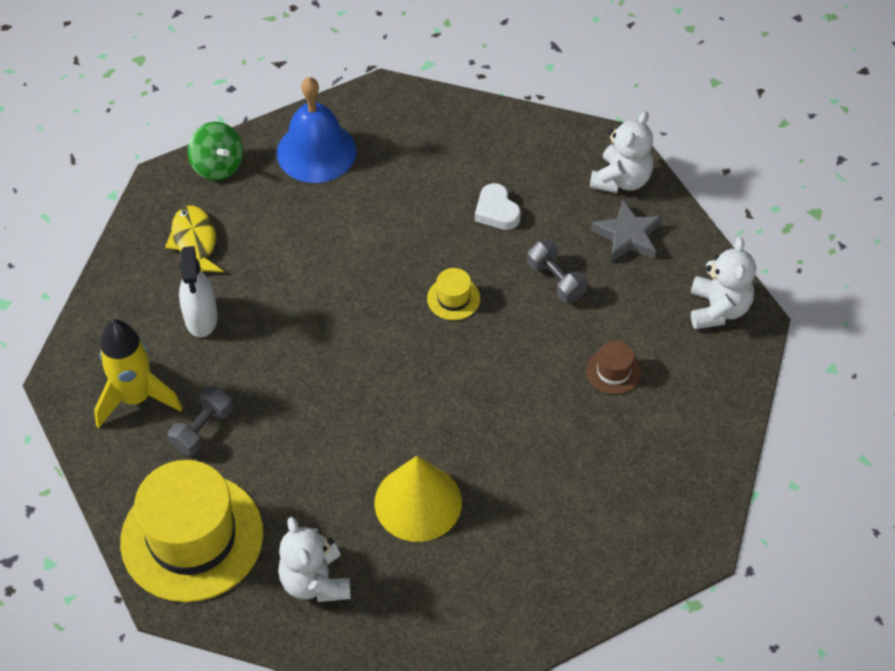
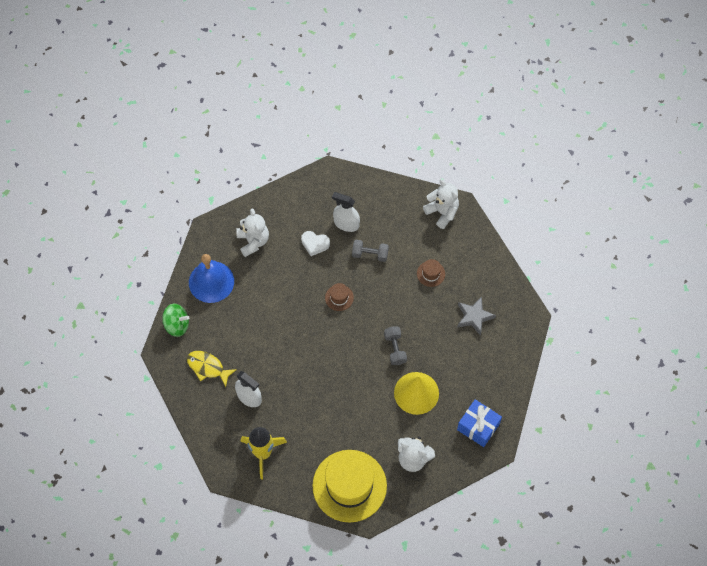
camera: 45 degrees left, 10 degrees up
(202, 429) = (304, 441): grey dumbbell -> grey dumbbell (395, 349)
(453, 298) = (339, 297): yellow hat -> brown hat
(453, 624) = (478, 427): none -> blue gift
(566, 220) = (346, 224): none -> white spray bottle
(621, 180) = (348, 186): white teddy bear -> white teddy bear (253, 241)
(627, 236) = (377, 210): grey star -> grey star (474, 317)

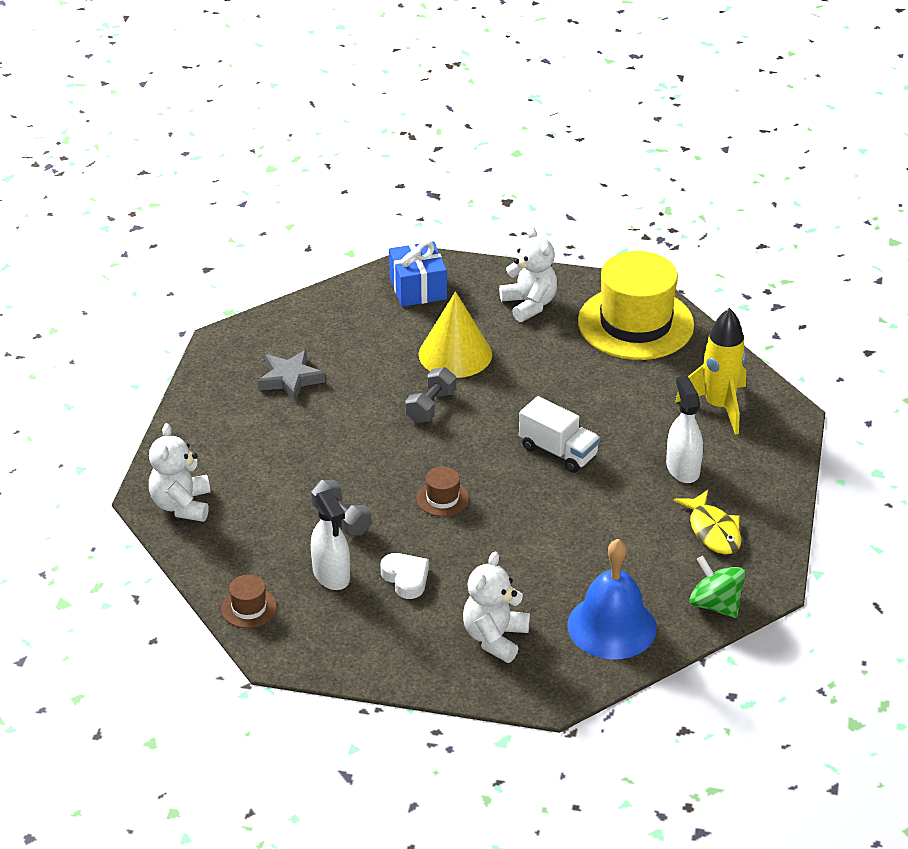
camera: 140 degrees left, 25 degrees down
(313, 364) = (558, 451): none -> white truck
(431, 273) = (287, 451): brown hat -> brown hat (249, 608)

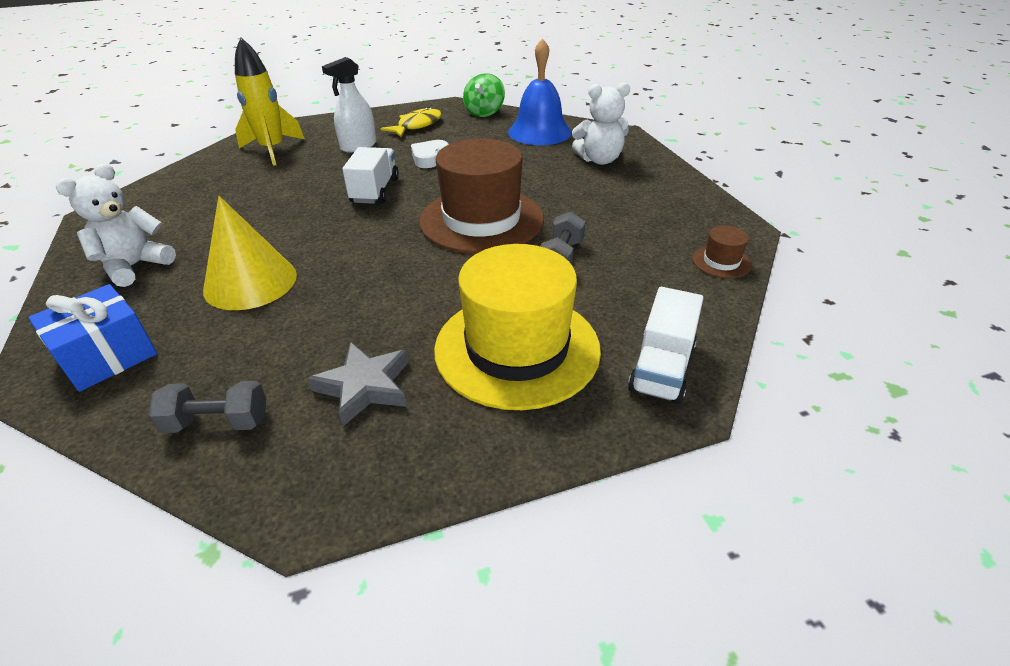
camera: 120 degrees left, 0 degrees up
(182, 505) = (661, 368): white teddy bear -> white truck
(331, 574) = (630, 238): white spray bottle -> none
(406, 578) = (590, 206): white heart -> white heart (429, 158)
(431, 406) = (354, 267): grey dumbbell -> grey dumbbell (218, 422)
(442, 498) = (481, 220): brown hat -> brown hat, size x2.43
(635, 323) = (159, 205): yellow hat -> yellow hat (517, 348)

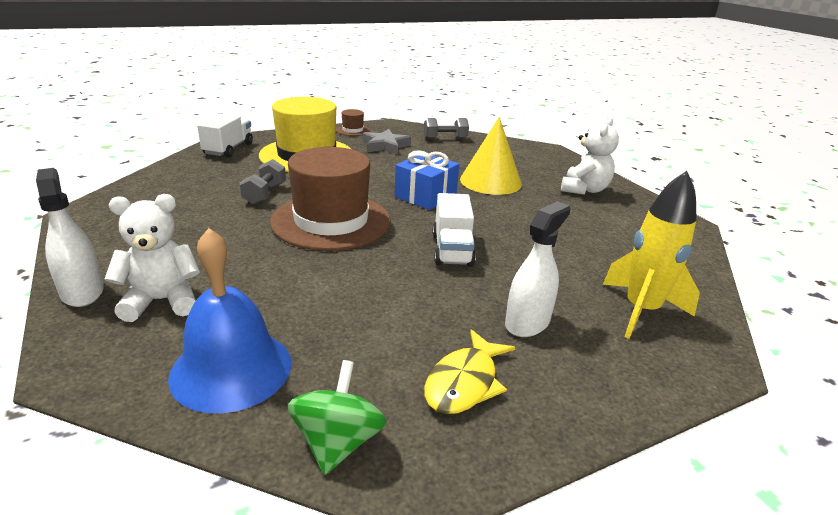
camera: 170 degrees right, 10 degrees down
(107, 356) = (527, 155): blue gift -> blue gift (425, 196)
(429, 158) = (410, 300): white heart -> none
(658, 165) = (82, 292): none -> white spray bottle
(721, 262) = (134, 191): brown hat -> brown hat (352, 130)

